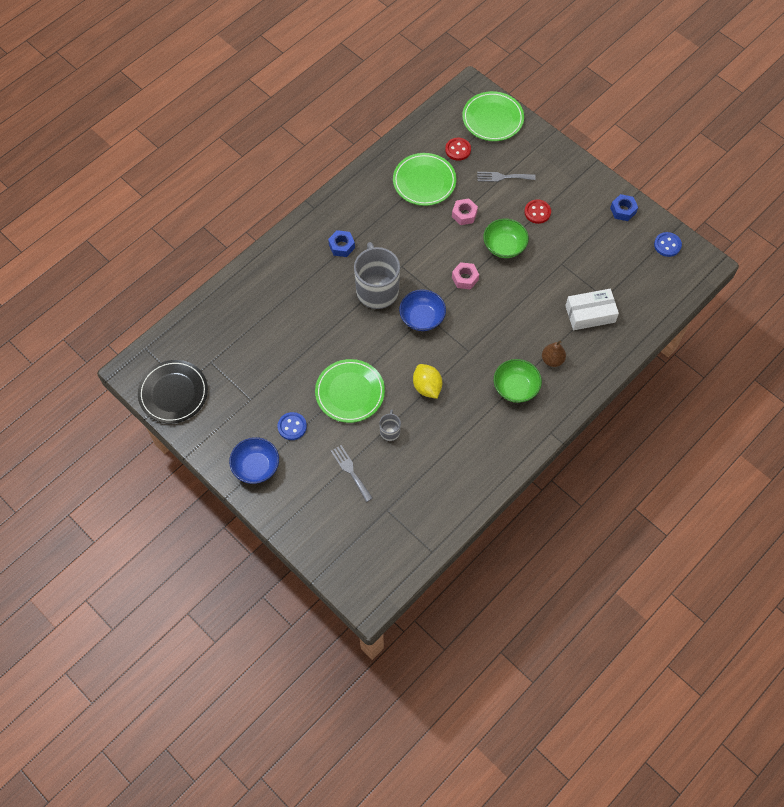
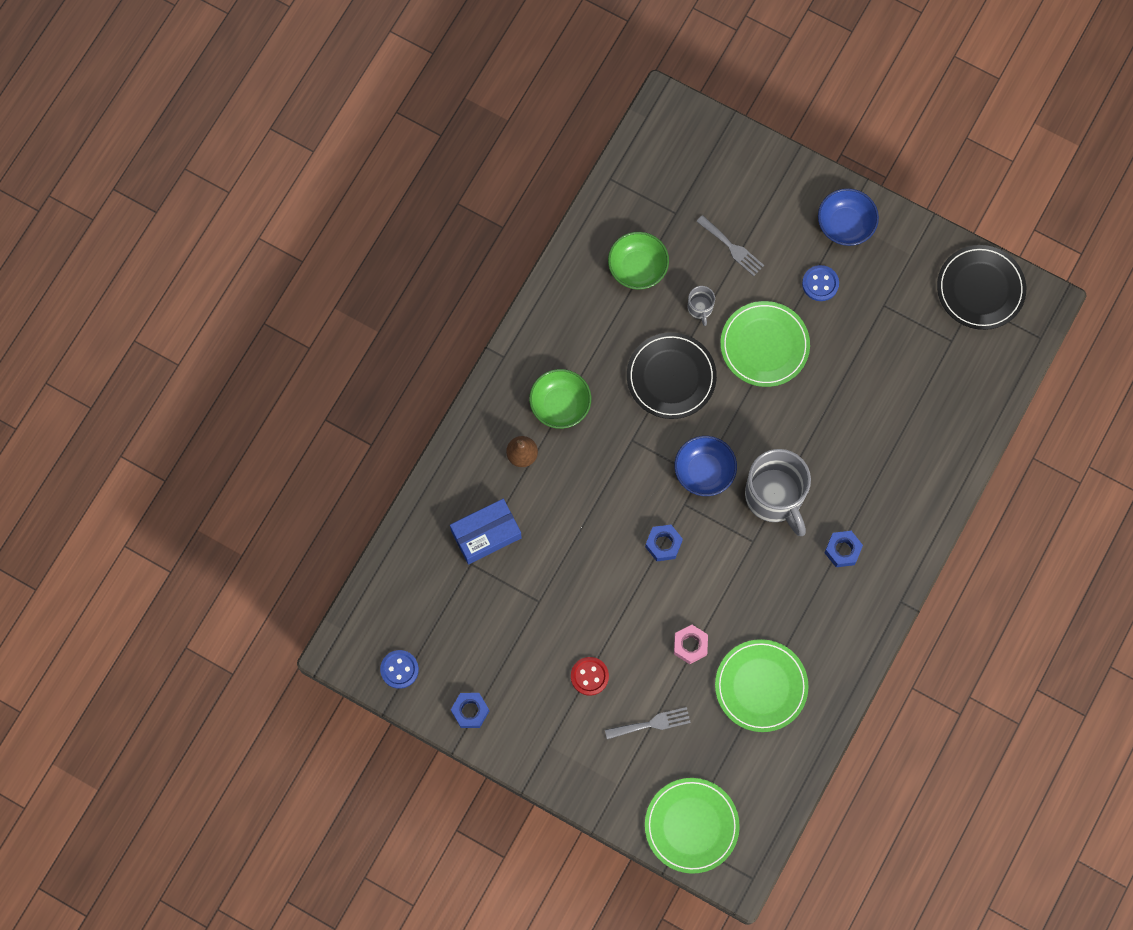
camera: 165 degrees right, 10 degrees up
(427, 387) = (671, 377): yellow lemon -> black plate
(458, 150) = (728, 754): red button -> none
(465, 278) = (663, 544): pink nut -> blue nut
(504, 246) = (622, 608): green bowl -> green bowl (637, 267)
(590, 314) = (486, 534): white box -> blue box

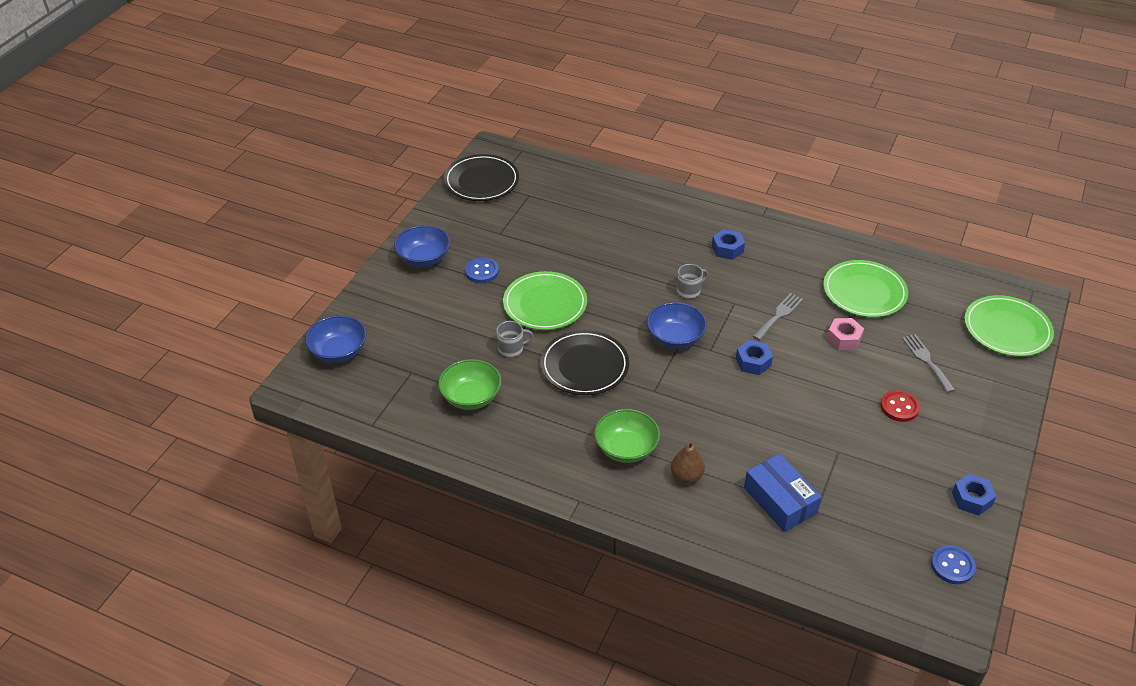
camera: 95 degrees left, 30 degrees down
(709, 145) = (338, 351): none -> blue bowl
(732, 247) = (447, 330): grey fork -> grey fork (779, 315)
(775, 497) = (689, 291): grey mug -> grey mug, size x0.45

